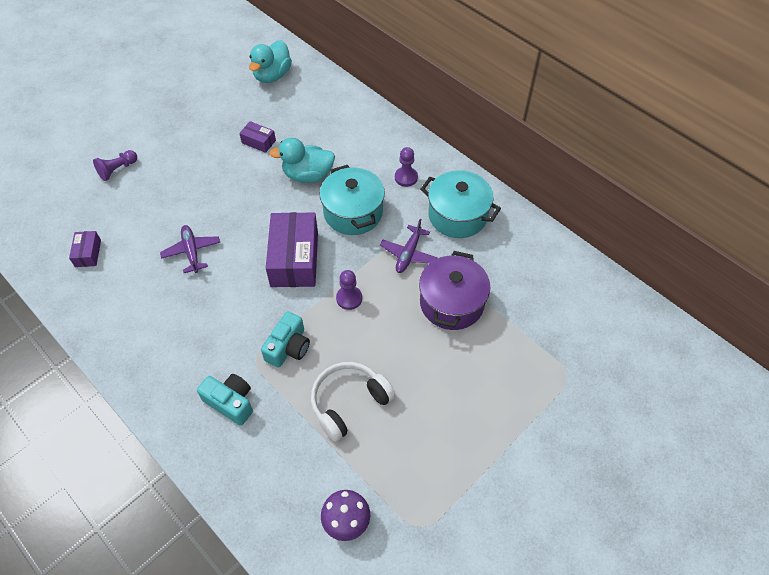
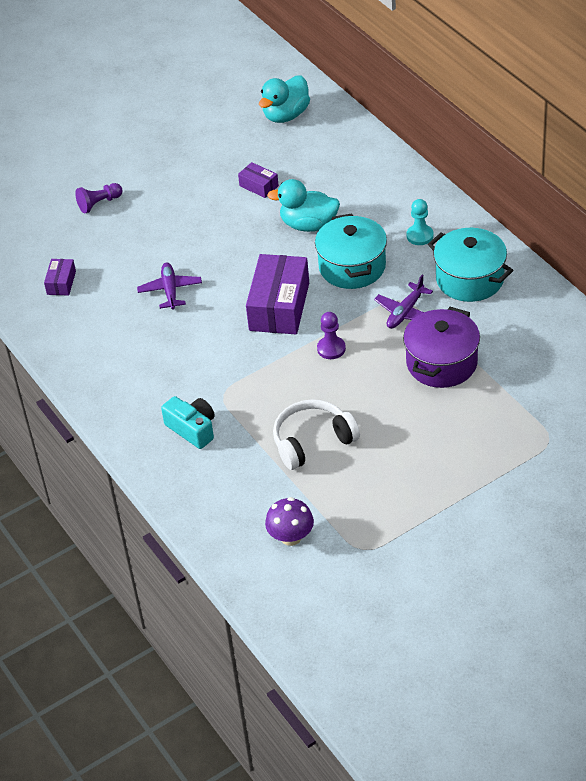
camera: 15 degrees right, 10 degrees down
(288, 347) = (259, 387): turquoise camera -> none
(406, 177) = (420, 236): purple pawn -> turquoise pawn

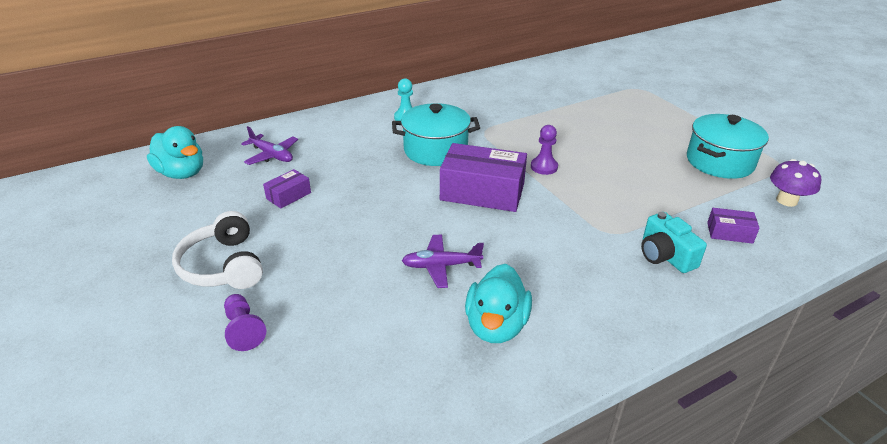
camera: 90 degrees left, 10 degrees down
(61, 283) = (399, 374): purple box -> purple box (729, 233)
(192, 429) = (665, 255): turquoise camera -> turquoise camera turned 75 degrees counterclockwise
(308, 225) = (366, 169): turquoise duck -> turquoise duck (496, 326)
(312, 441) = (664, 183): white headphones -> white headphones (223, 266)
(405, 312) = (500, 130): purple plane -> purple plane (272, 155)
(441, 363) = (562, 119): purple pot -> none
(470, 279) = (466, 102): turquoise pot -> turquoise pot (719, 162)

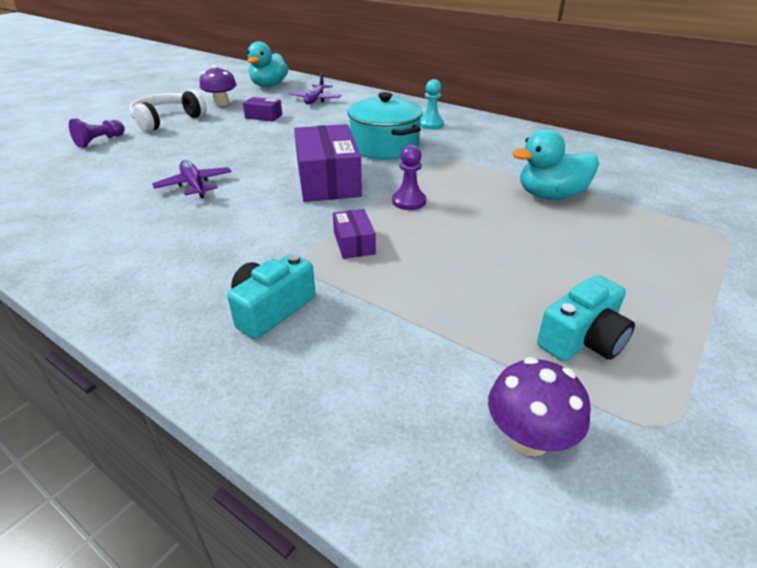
camera: 65 degrees right, 0 degrees up
(207, 217) = (221, 103): none -> purple mushroom
(496, 326) = (113, 224): turquoise duck -> turquoise duck (550, 196)
(719, 162) = (582, 339): turquoise pot -> turquoise camera
(729, 233) = (364, 366): purple box -> purple box (354, 243)

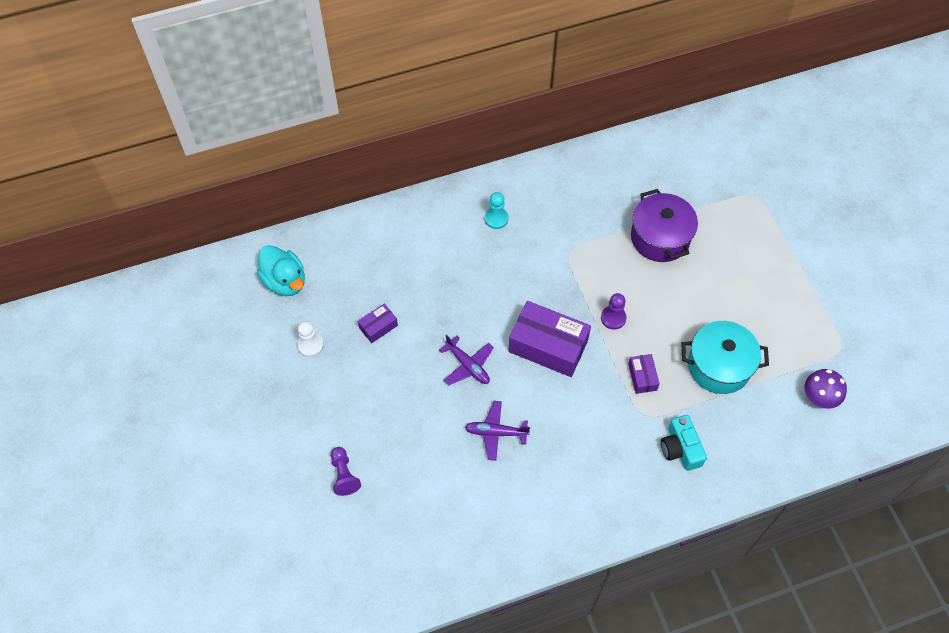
camera: 55 degrees left, 25 degrees up
(167, 120) = (327, 406): white headphones -> none
(221, 103) = (310, 345): purple mushroom -> white pawn
(315, 100) = (364, 265): purple plane -> purple plane (468, 365)
(354, 243) = (642, 377): purple box -> purple box turned 60 degrees clockwise
(384, 147) = (517, 278): turquoise pot -> turquoise pot (719, 366)
(550, 196) = (660, 237): turquoise duck -> purple pot
(582, 339) = (784, 334): turquoise camera -> none

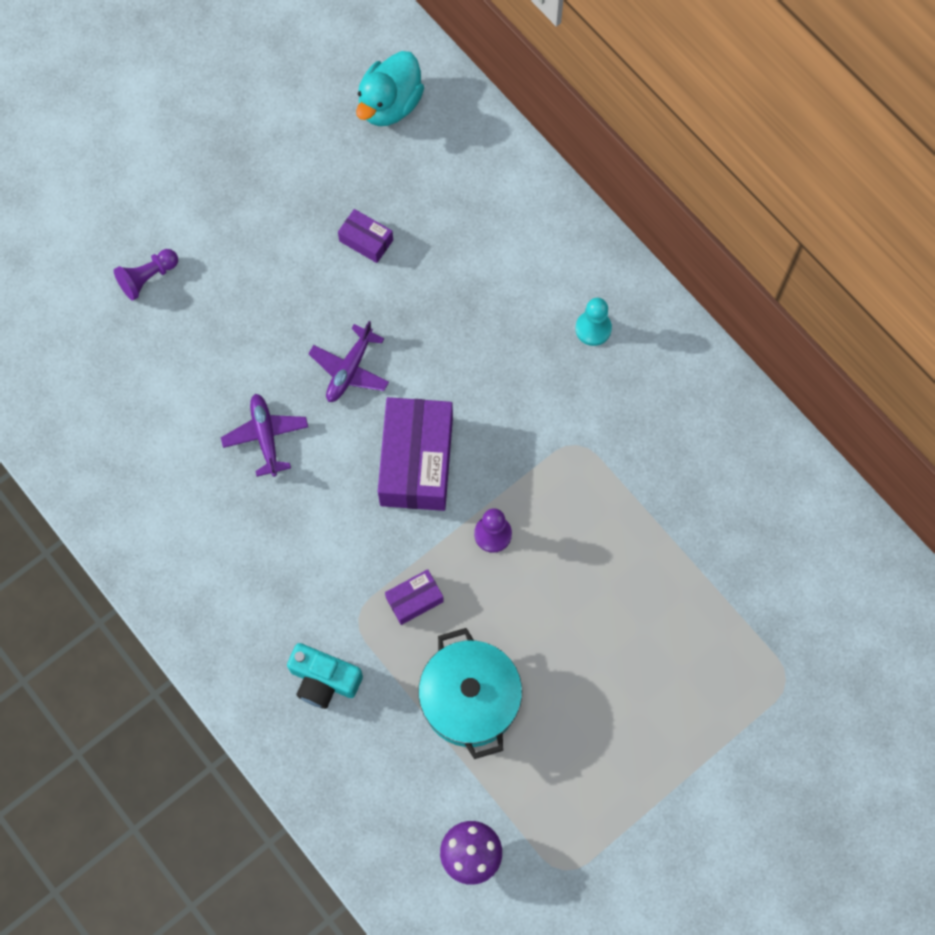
camera: 70 degrees right, 10 degrees up
(310, 345) = (309, 171): white pawn -> none
(660, 237) = (653, 561): purple pot -> none
(680, 448) = (324, 680): turquoise camera -> turquoise camera turned 120 degrees counterclockwise

